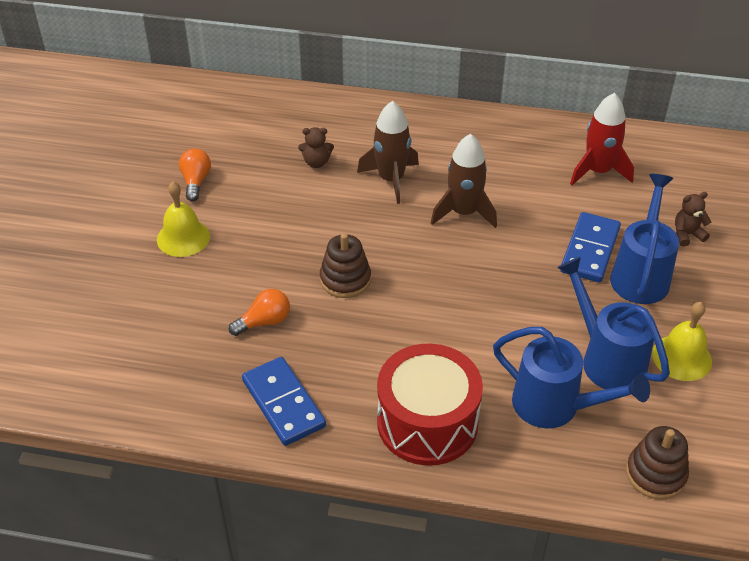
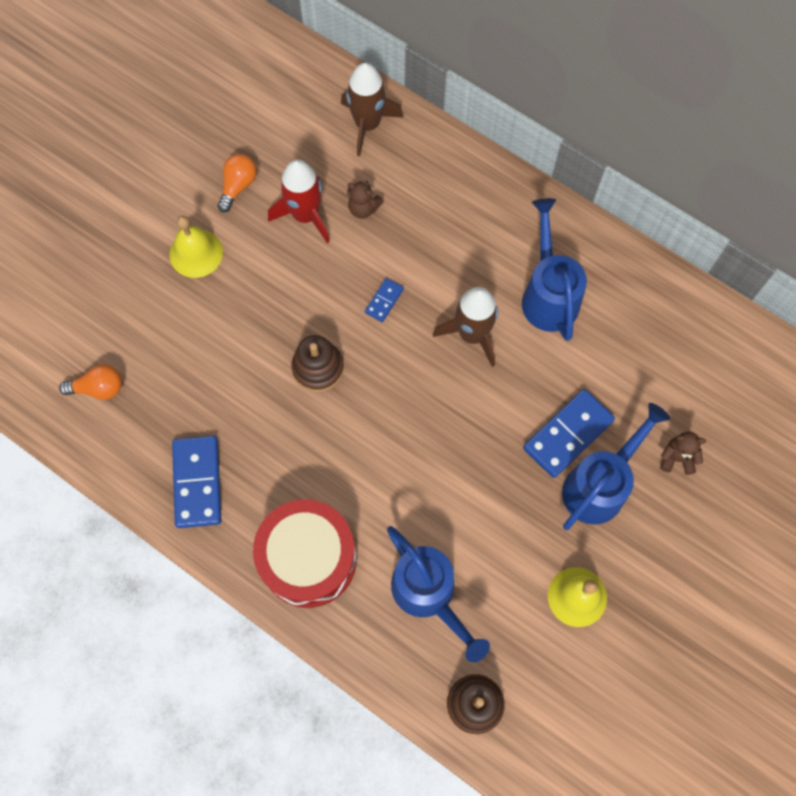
camera: 25 degrees right, 25 degrees up
(264, 322) = (223, 385): orange light bulb -> orange light bulb (98, 388)
(374, 215) = (384, 301): none -> blue domino
(391, 179) = (424, 261): brown rocket -> brown rocket (367, 124)
(598, 171) = (638, 338): red rocket -> red rocket (305, 215)
(607, 359) = (506, 566): blue watering can -> blue watering can (548, 294)

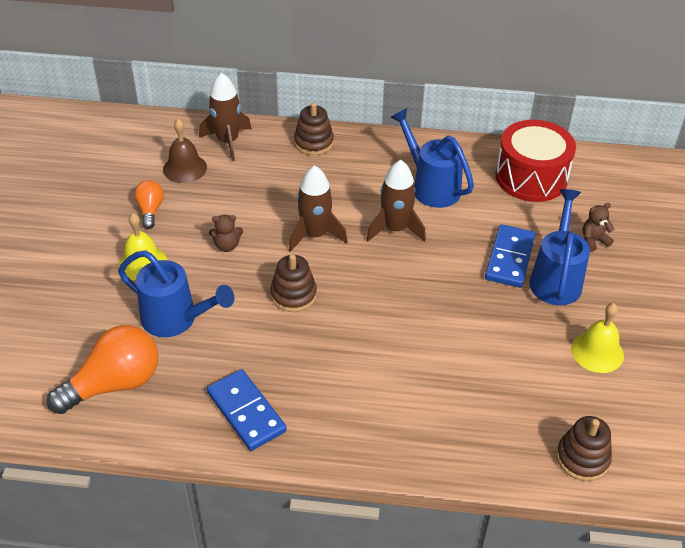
camera: 30 degrees left, 25 degrees down
(98, 388) = (114, 384): orange light bulb -> orange light bulb, size x1.88
(302, 143) = (185, 168): none -> brown bell
(305, 215) = (217, 208): red rocket -> none
(308, 559) = (377, 422): red drum -> red drum (531, 177)
(363, 208) = (259, 188): brown teddy bear -> brown teddy bear (227, 246)
(384, 301) = (315, 235): blue domino -> brown rocket
(429, 595) = (490, 402): blue watering can -> blue watering can (176, 319)
(459, 169) = (313, 143): none -> brown stacking toy

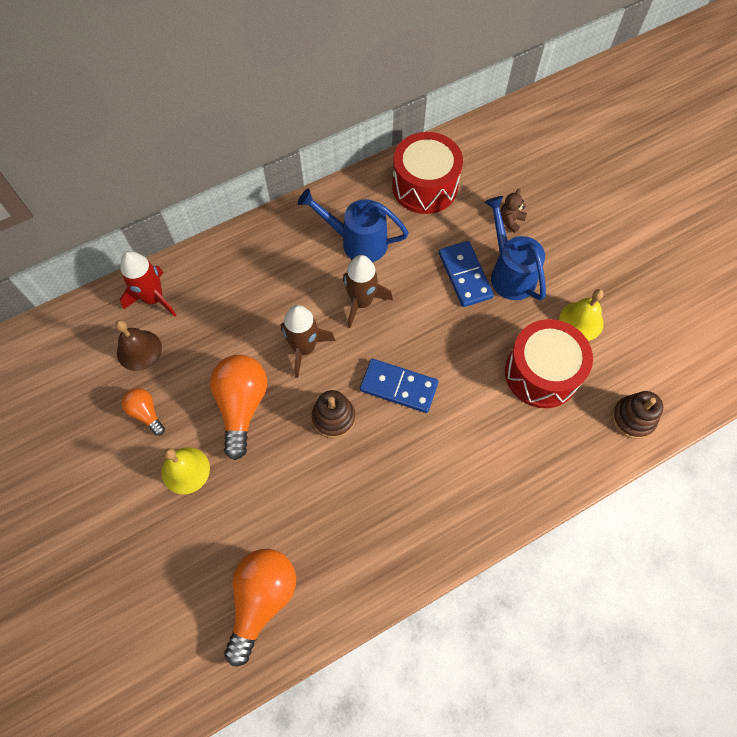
camera: 35 degrees left, 20 degrees up
(176, 319) = (260, 505): blue watering can -> none
(227, 141) = (153, 298): brown rocket -> red rocket
(227, 246) = (242, 406): brown teddy bear -> orange light bulb
(246, 412) = (384, 548): blue domino -> blue domino (399, 387)
(313, 143) = (229, 254): brown stacking toy -> none
(518, 369) = (541, 373): none -> red drum

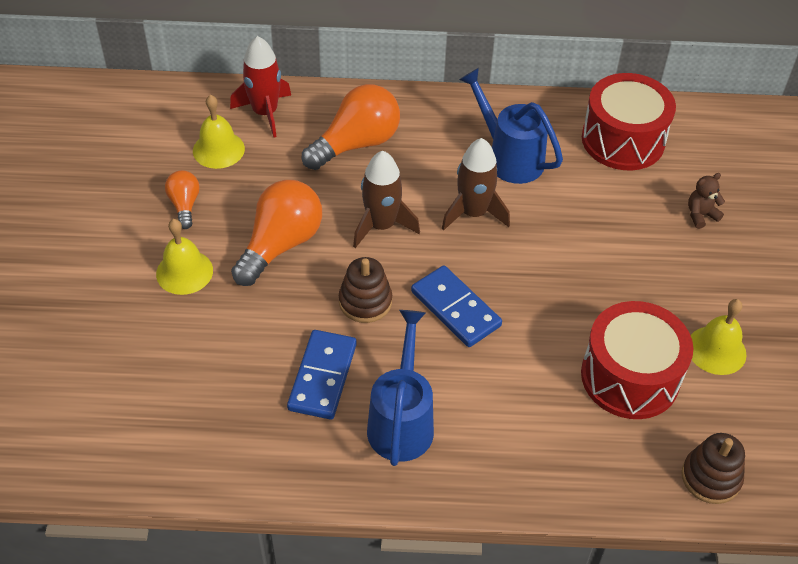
camera: 30 degrees right, 15 degrees down
(139, 350) = (218, 149): brown bell -> yellow bell
(262, 600) = (171, 424): orange light bulb -> orange light bulb (356, 144)
(465, 275) = (608, 242): blue domino -> blue domino (323, 377)
(509, 273) = (662, 263): blue watering can -> blue watering can (402, 421)

